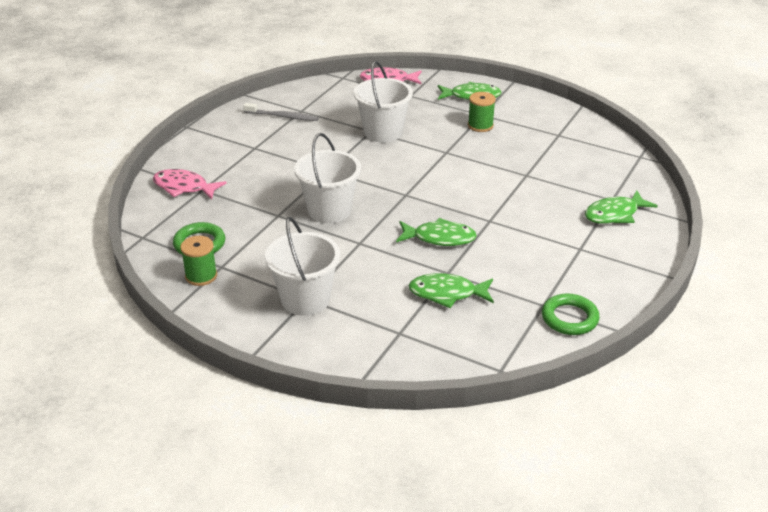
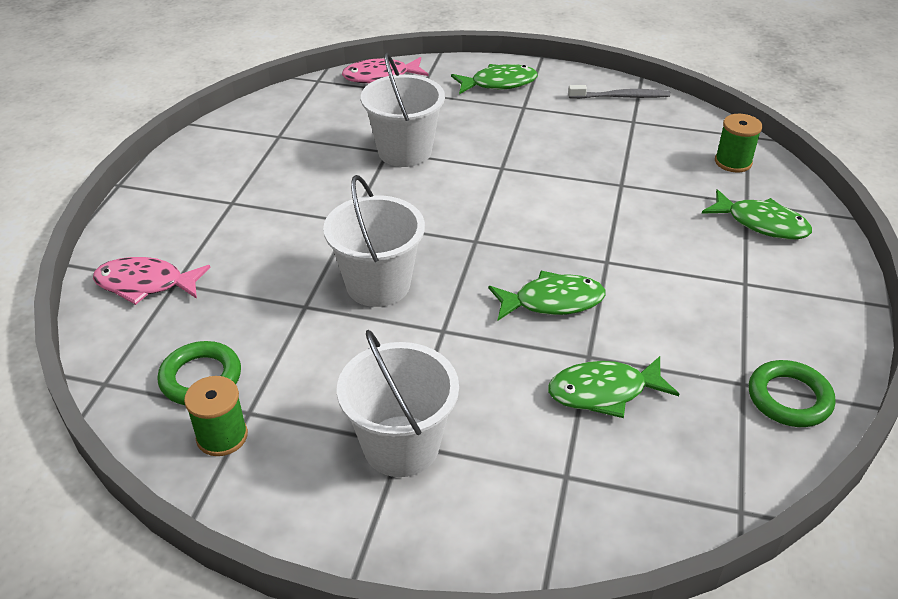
camera: 15 degrees left, 5 degrees up
(282, 116) = (255, 148): grey toothbrush -> grey toothbrush (620, 97)
(480, 125) = (529, 123): green spool -> green spool (733, 162)
(614, 214) = (761, 223): green fish -> green fish turned 105 degrees counterclockwise

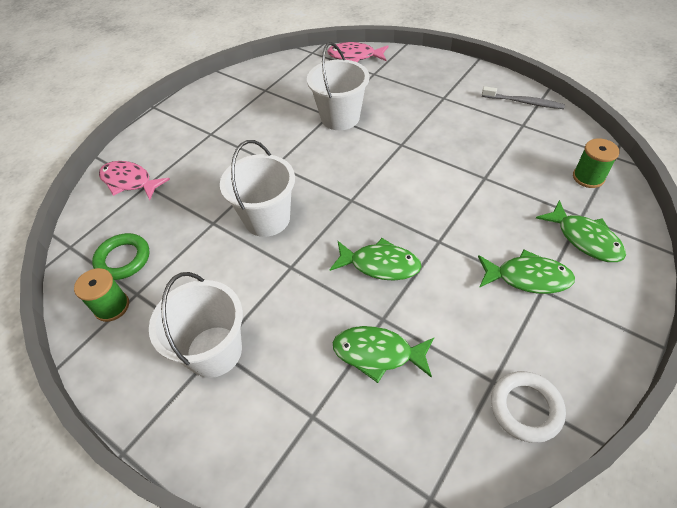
camera: 25 degrees right, 10 degrees up
(499, 83) = (435, 75): green fish -> green fish (527, 277)
(789, 398) = (525, 408): green ring -> white ring

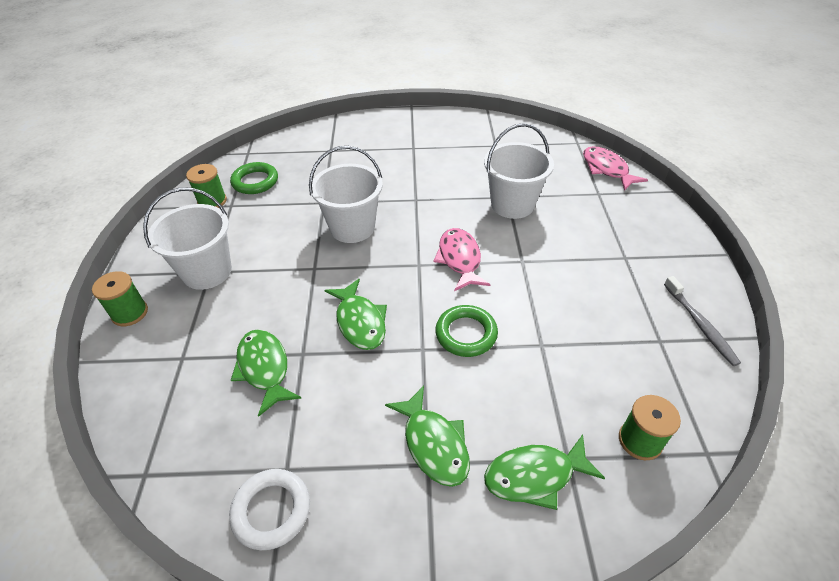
camera: 50 degrees right, 5 degrees down
(129, 182) = (326, 141): pink fish -> pink fish (459, 259)
(208, 444) = (130, 313): none -> green spool
(444, 209) = (466, 334): none -> green ring
(584, 239) = (535, 476): green fish -> green fish turned 60 degrees clockwise

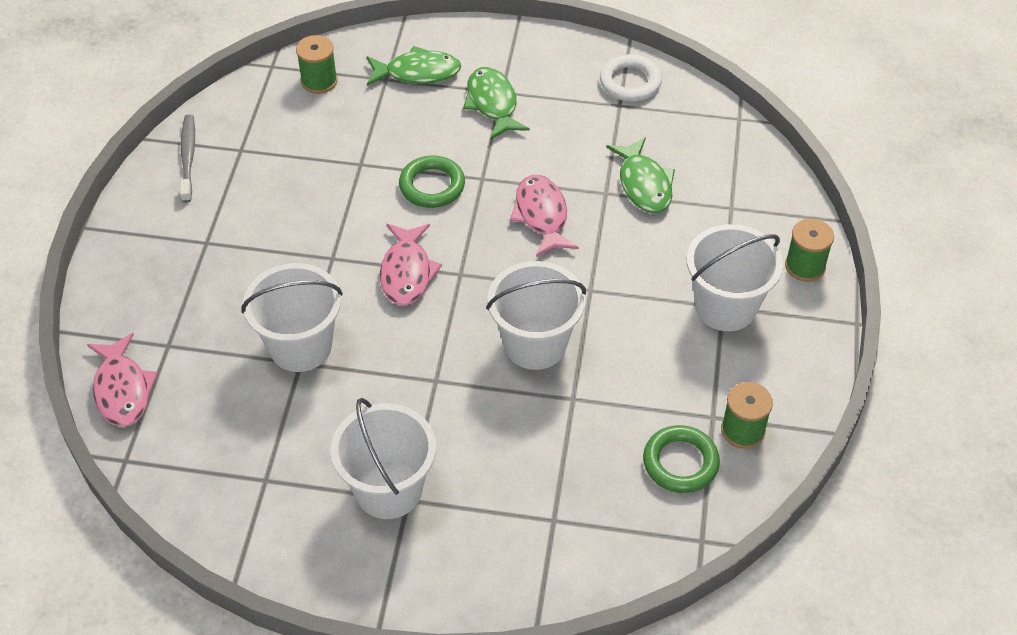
camera: 170 degrees left, 5 degrees up
(360, 321) = (542, 215): green fish -> pink fish
(425, 150) = (388, 489): none -> white bucket

